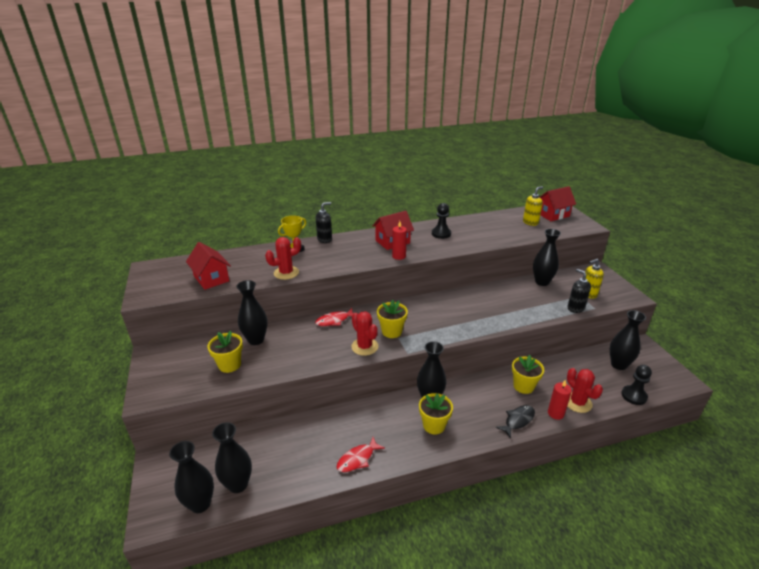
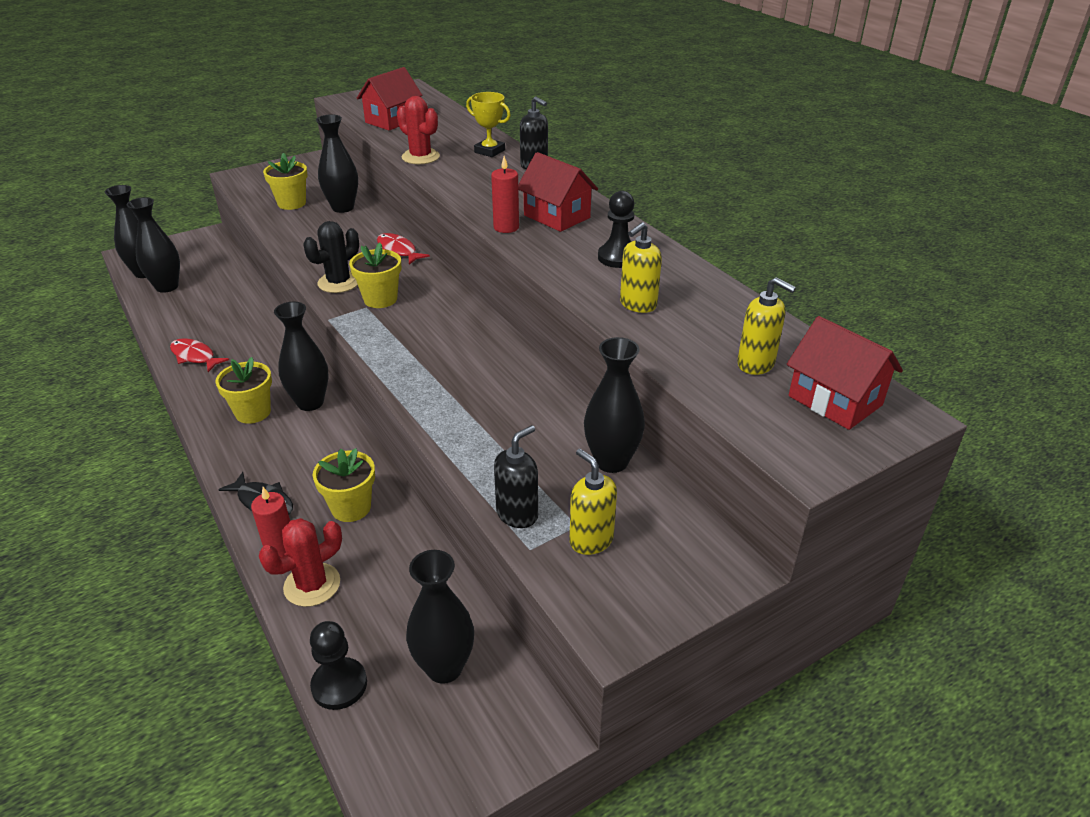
camera: 75 degrees right, 5 degrees up
(364, 347) = (339, 282): red cactus -> black cactus
(484, 236) = (638, 304): none -> yellow soap dispenser

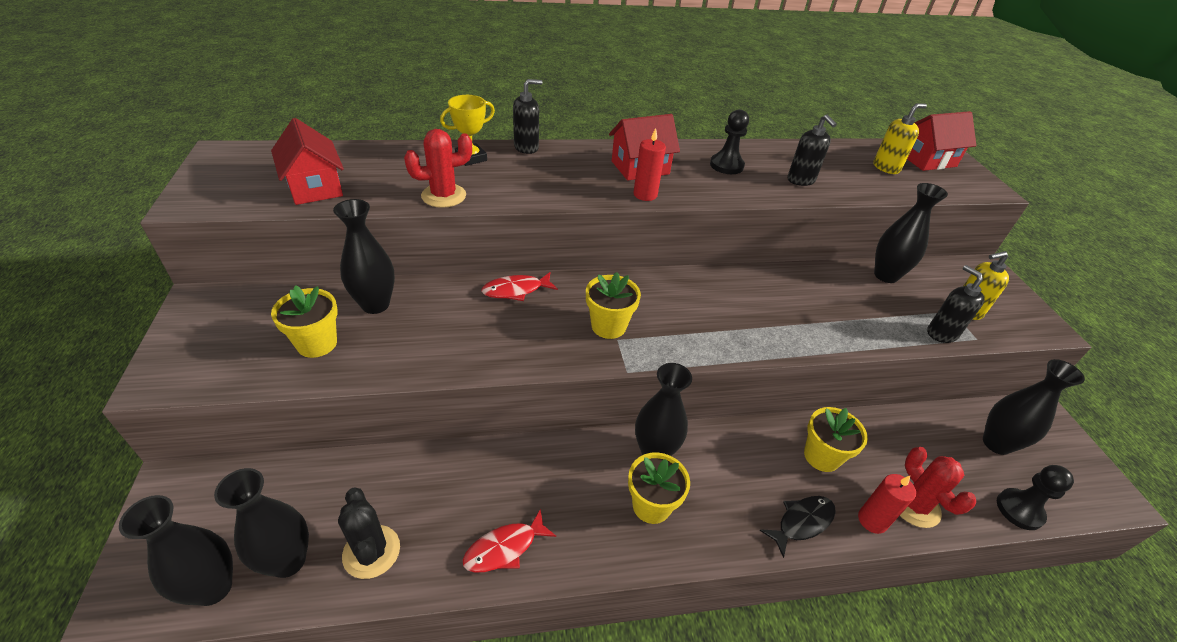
camera: 70 degrees left, 5 degrees up
(339, 282) = (555, 347): black cactus -> black cactus (371, 551)
(638, 304) = (801, 180): yellow soap dispenser -> black soap dispenser

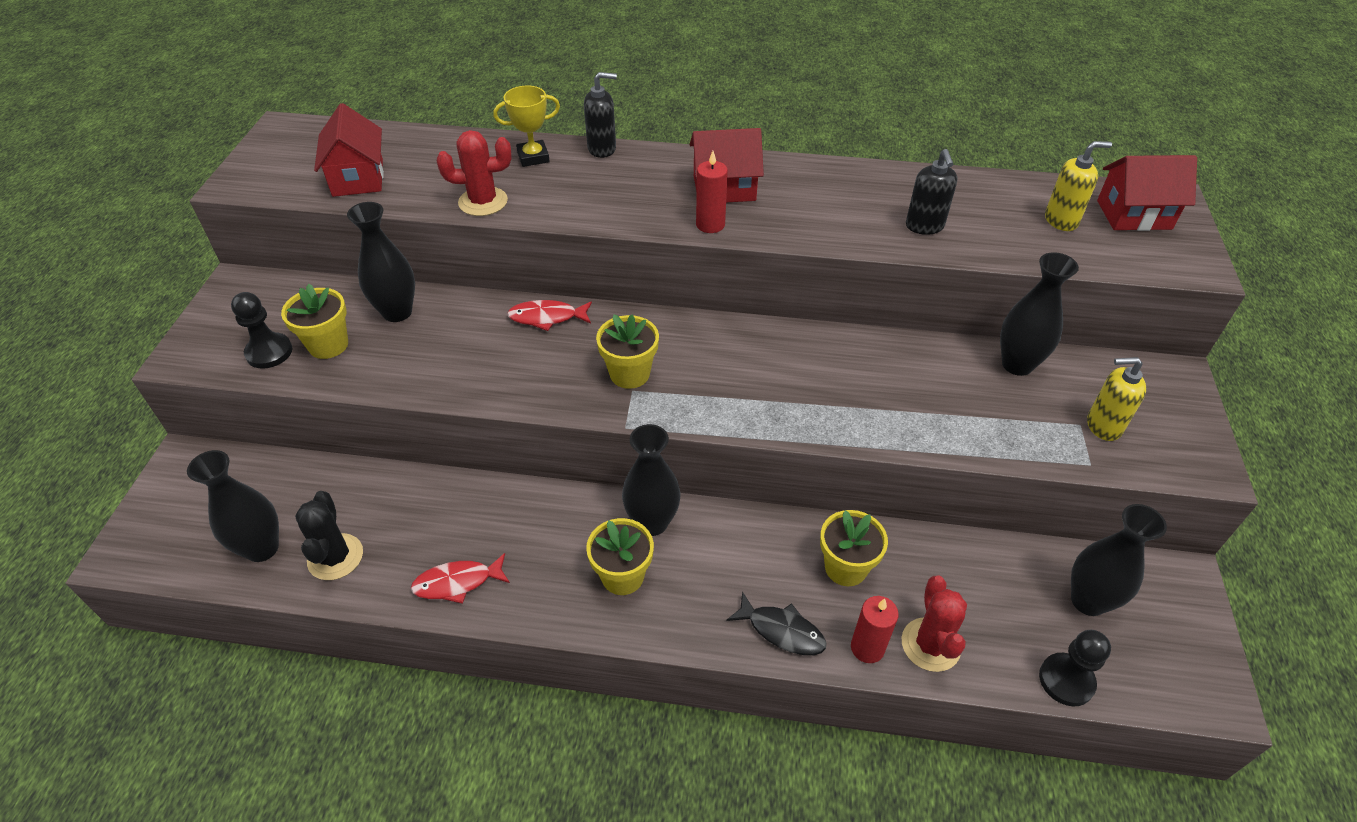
camera: 20 degrees right, 5 degrees up
(213, 588) = (196, 556): black vase -> none
(726, 165) = (837, 196): black pawn -> black pawn (269, 352)
(802, 522) = (781, 631): black fish -> black fish turned 45 degrees clockwise
(941, 333) = (1044, 450): black soap dispenser -> none

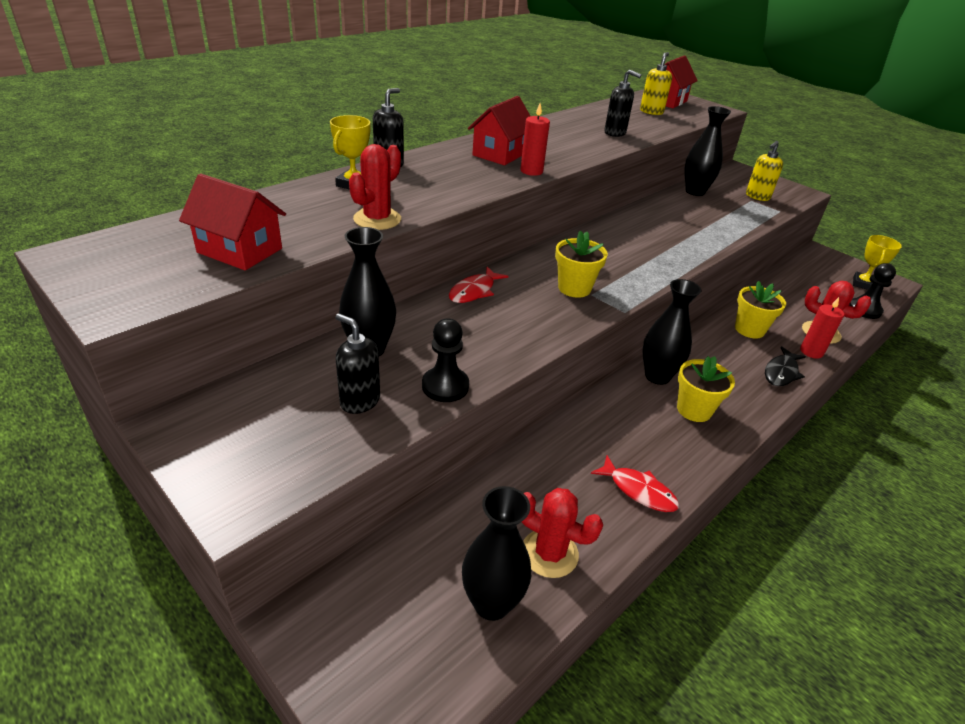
camera: 55 degrees left, 10 degrees down
(269, 352) = (319, 440): black pawn -> black pawn (445, 386)
(328, 345) = (359, 401): yellow flower pot -> black soap dispenser
(335, 557) = (549, 553): black cactus -> red cactus
(457, 582) = (638, 490): red fish -> red fish turned 75 degrees counterclockwise
(781, 631) = (781, 372): black fish -> black fish turned 150 degrees clockwise
(1088, 601) = (819, 279): black vase -> none
(1151, 659) = (863, 284): none -> yellow trophy

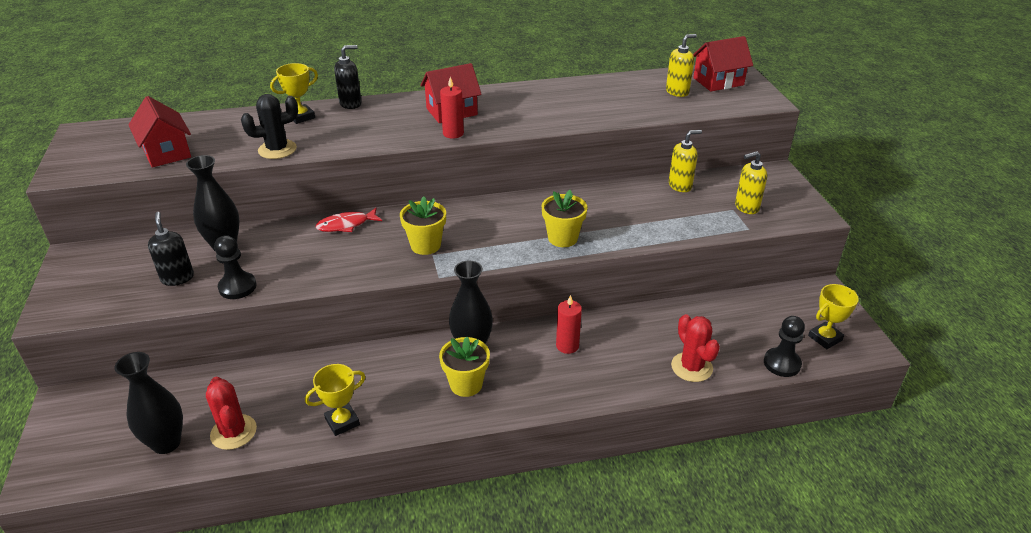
camera: 35 degrees right, 0 degrees up
(377, 219) = (277, 149): red cactus -> black cactus
(615, 133) = (595, 109): black soap dispenser -> none
(638, 490) = (342, 422): red fish -> yellow trophy
(695, 192) = (680, 186): black vase -> yellow soap dispenser
(749, 329) = (617, 339): yellow flower pot -> yellow flower pot (562, 238)
(781, 372) = (592, 386): black fish -> none
(811, 352) = (653, 380): red candle -> red candle (567, 346)

